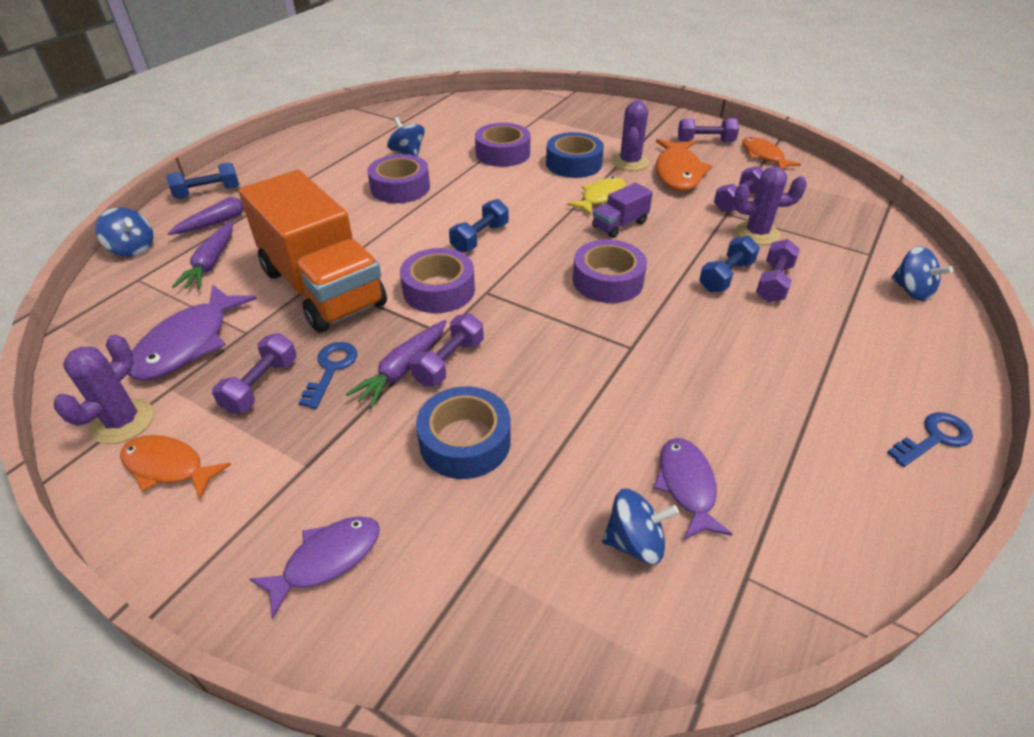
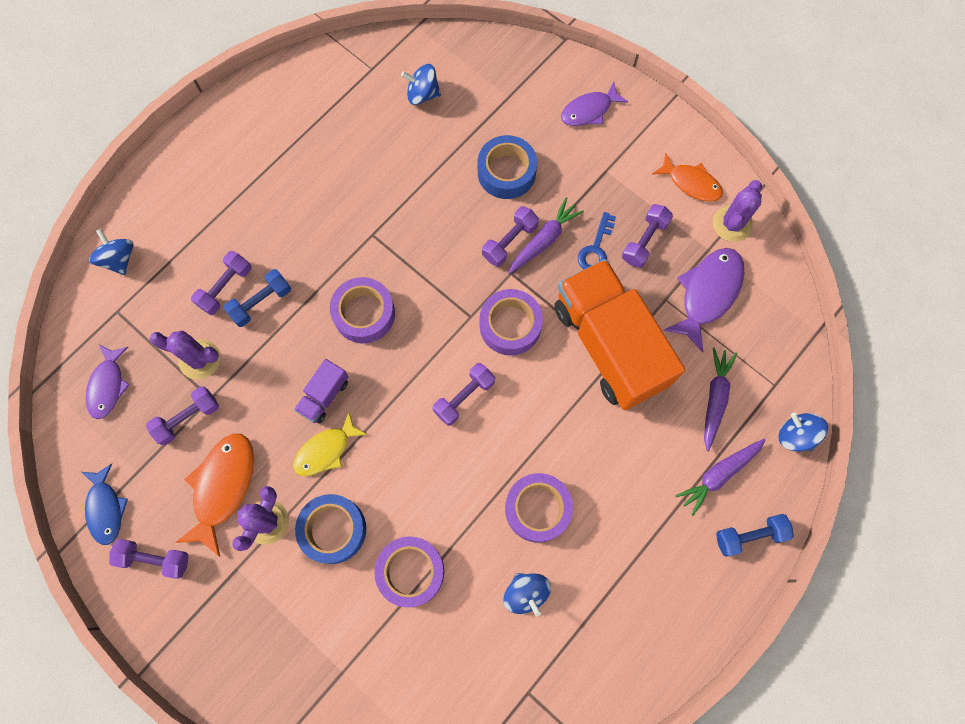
camera: 170 degrees left, 30 degrees up
(480, 238) = (464, 397): blue dumbbell -> purple dumbbell
(619, 225) = (324, 396): purple truck -> purple truck turned 150 degrees clockwise
(686, 486) = (380, 121): purple fish -> purple fish (108, 386)
(763, 156) = (106, 508): orange fish -> blue fish
(934, 438) = (212, 128): blue key -> none

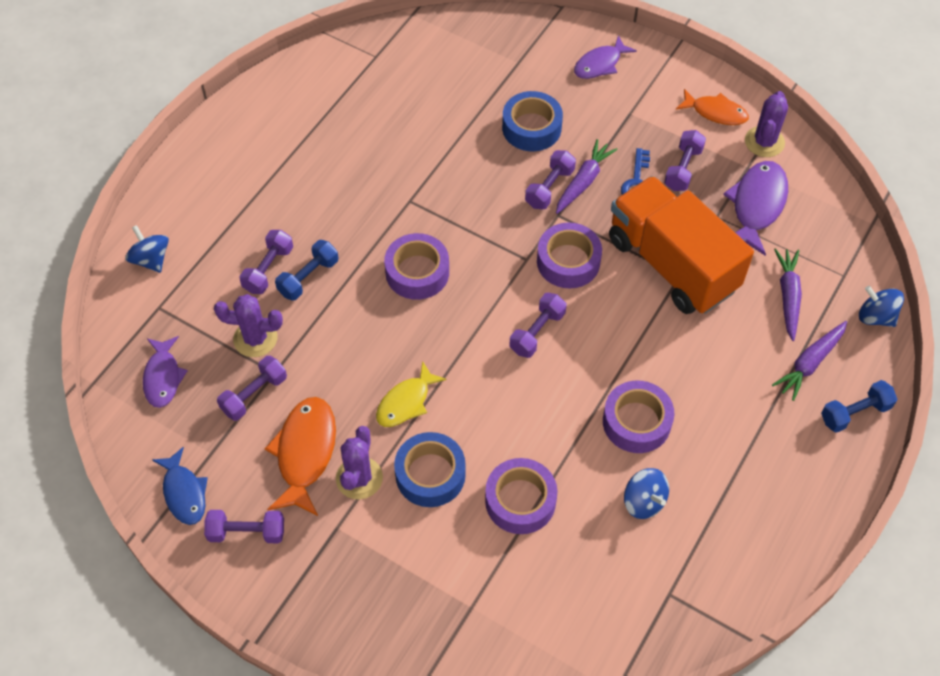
camera: 10 degrees left, 15 degrees down
(324, 396) = (393, 352): purple truck -> none
(422, 94) = (431, 72): blue spinning top -> none

